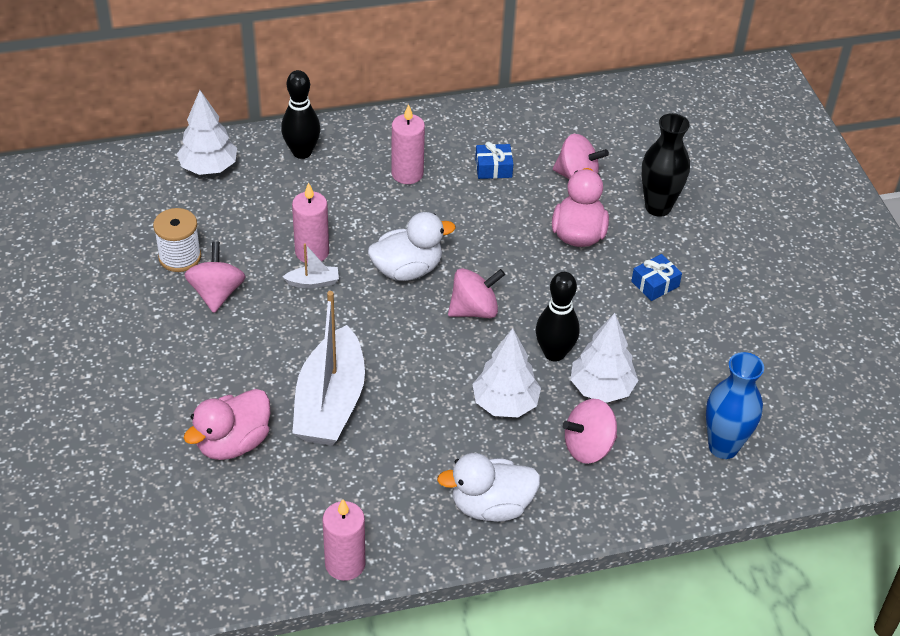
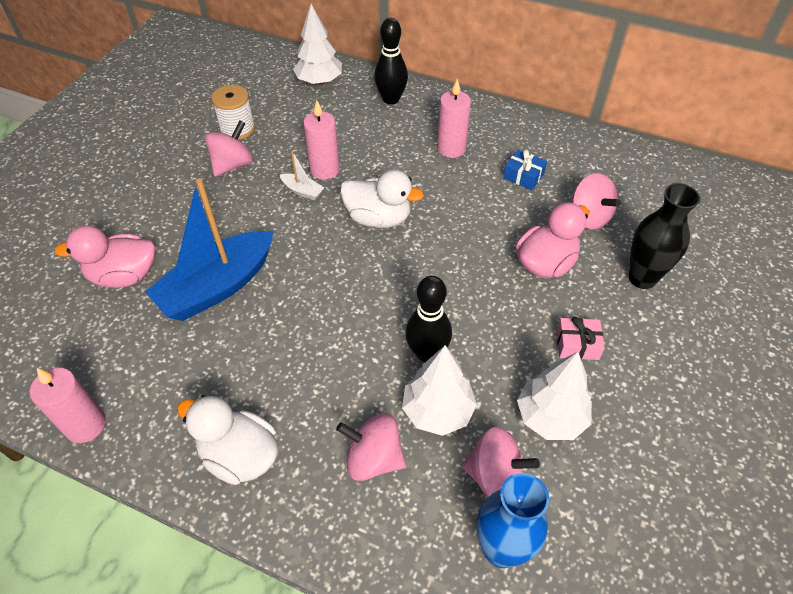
camera: 40 degrees right, 5 degrees up
(330, 403) = (217, 287): white boat -> blue boat
(474, 310) = (397, 278): pink spinning top -> pink spinning top (494, 476)
(505, 403) = (343, 371): white tree -> white tree (550, 416)
(655, 284) = (577, 344): blue gift -> pink gift

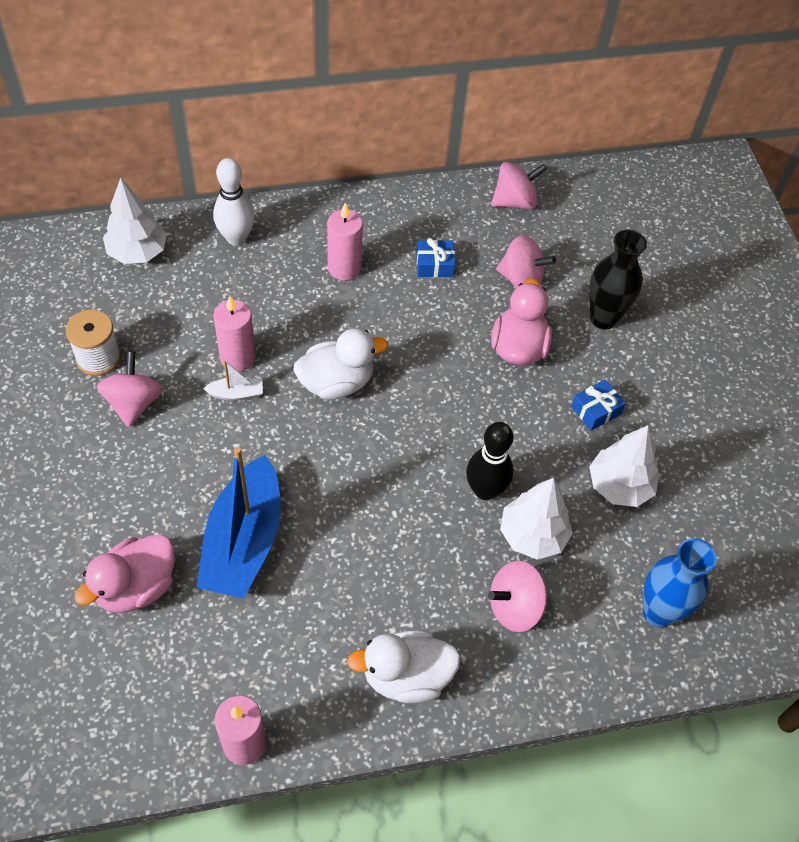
camera: 40 degrees left, 5 degrees up
(391, 99) = (236, 238): black bowling pin -> white bowling pin
(494, 476) = (613, 560): pink spinning top -> pink spinning top (514, 201)
(577, 344) = (595, 410): pink gift -> blue gift

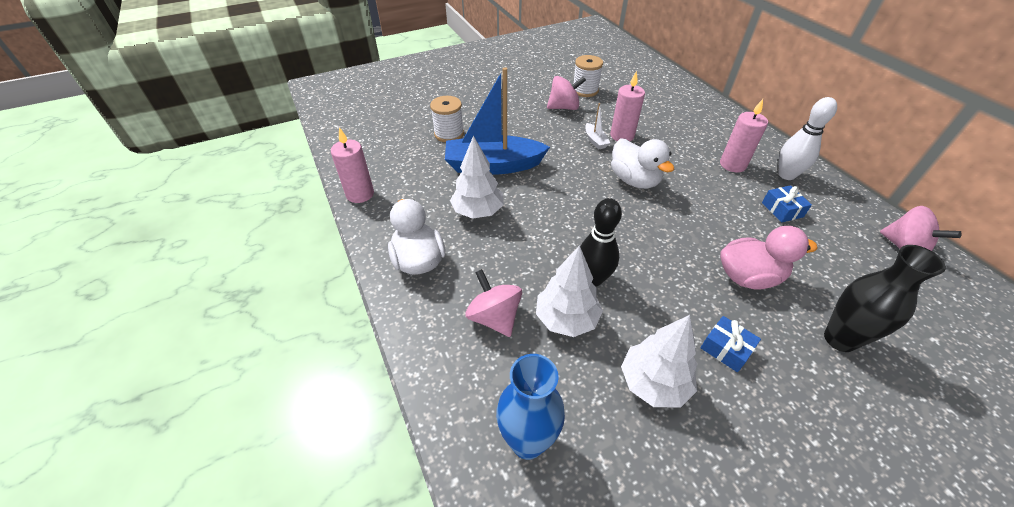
camera: 80 degrees right, 10 degrees down
(136, 587) = (449, 134): pink duck -> white spool
(137, 252) = (665, 86): white tree -> white tree (478, 211)
(236, 238) = (710, 116): white bowling pin -> white bowling pin (786, 175)
(521, 279) = (822, 267): pink spinning top -> none

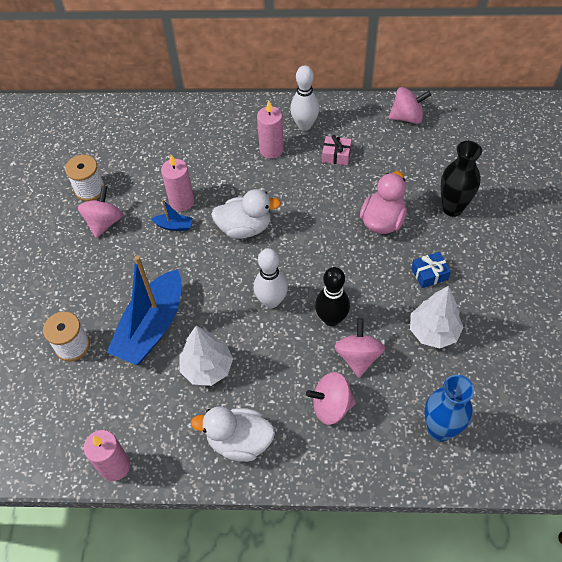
camera: 60 degrees left, 10 degrees up
(566, 319) = (358, 357): white tree -> pink spinning top
(576, 226) = (271, 301): none -> white bowling pin
(595, 141) = (174, 226): white boat -> blue boat
(782, 210) = (336, 155): blue gift -> pink gift

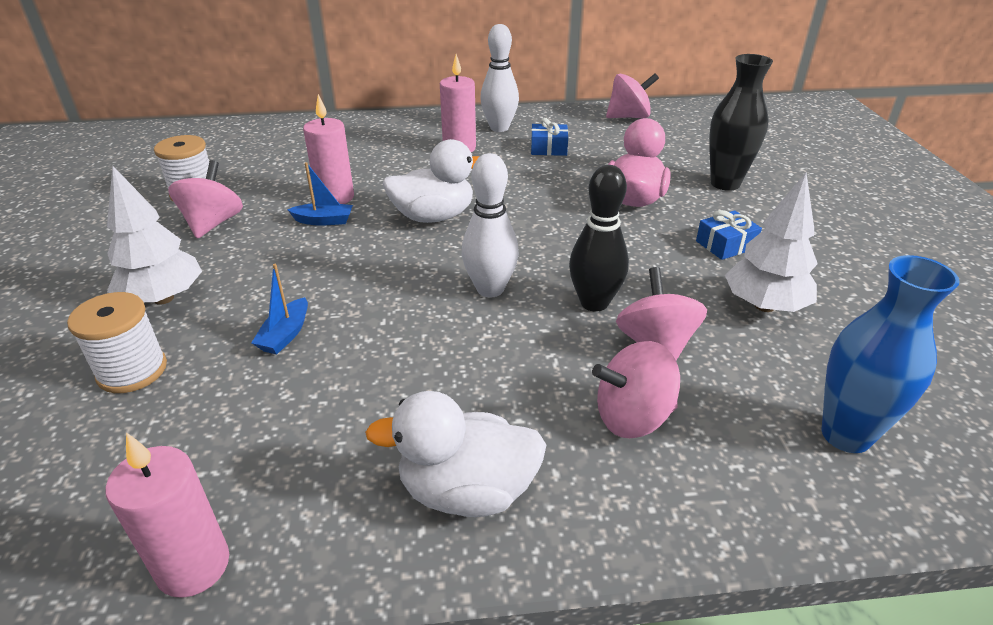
camera: 10 degrees left, 20 degrees down
(151, 327) = (285, 335): blue boat -> blue boat, size x0.41
(207, 368) = (390, 381): white tree -> white tree (163, 298)
(336, 155) = (548, 148): pink gift -> blue gift

